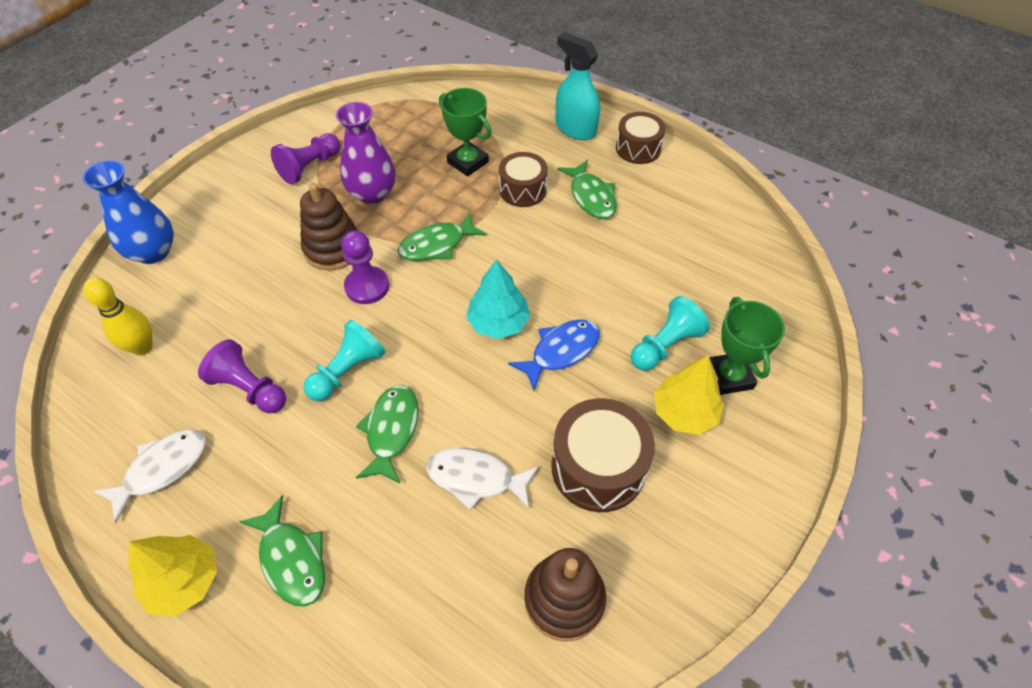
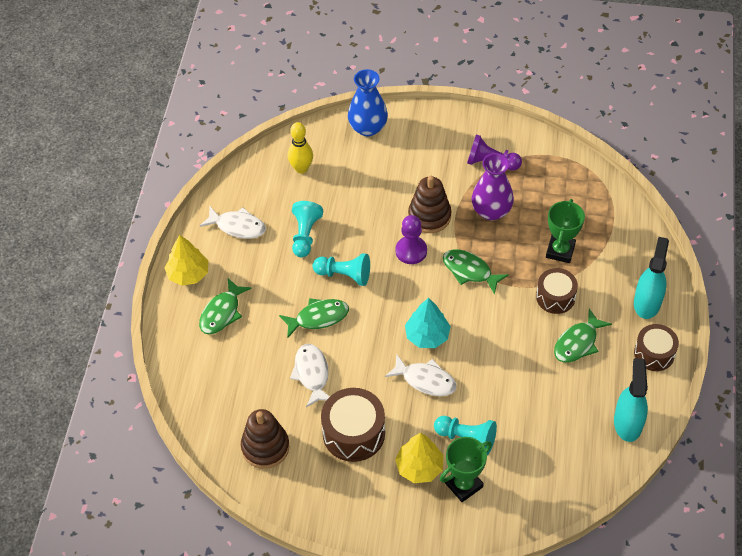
camera: 65 degrees right, 0 degrees up
(250, 389) = (305, 235): purple pawn -> turquoise pawn
(561, 351) = (425, 380): blue fish -> white fish
(710, 201) = (627, 423): none -> turquoise spray bottle

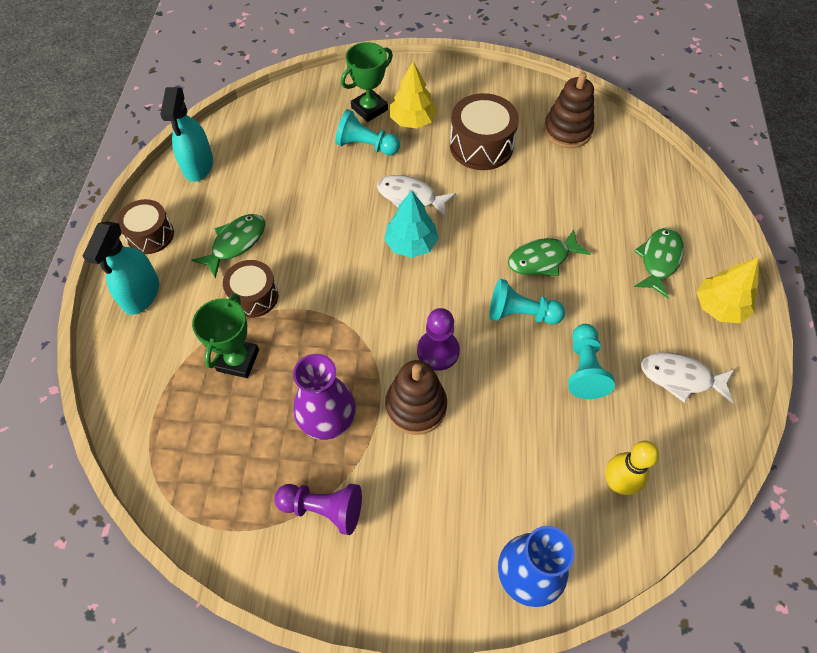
camera: 175 degrees right, 5 degrees up
(312, 374) = (536, 198): white fish -> none
(469, 271) = (360, 326): green fish -> none

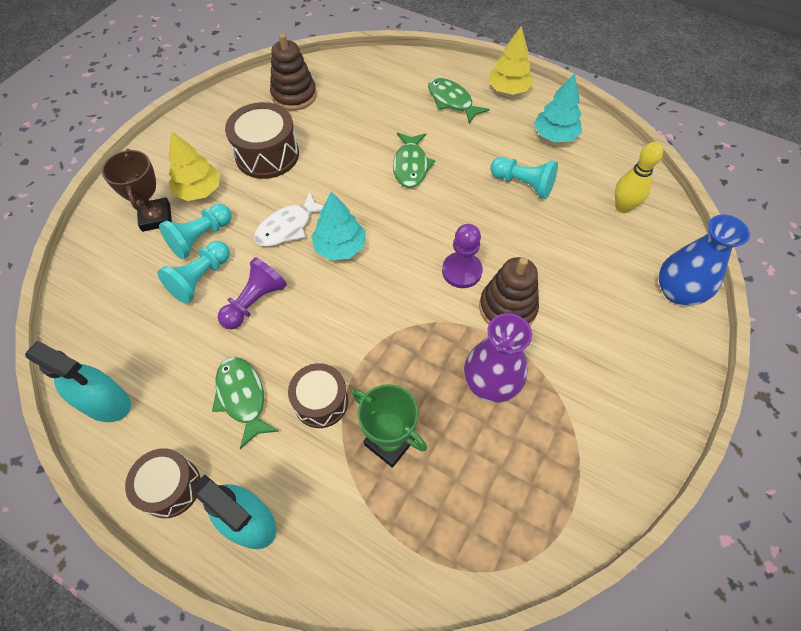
camera: 65 degrees left, 0 degrees up
(323, 509) = (578, 417): purple pawn -> purple pawn (255, 302)
(369, 109) = (156, 217): green trophy -> brown trophy
(521, 314) = (455, 201): turquoise pawn -> turquoise pawn (201, 278)
(680, 378) = (554, 136): white fish -> turquoise tree

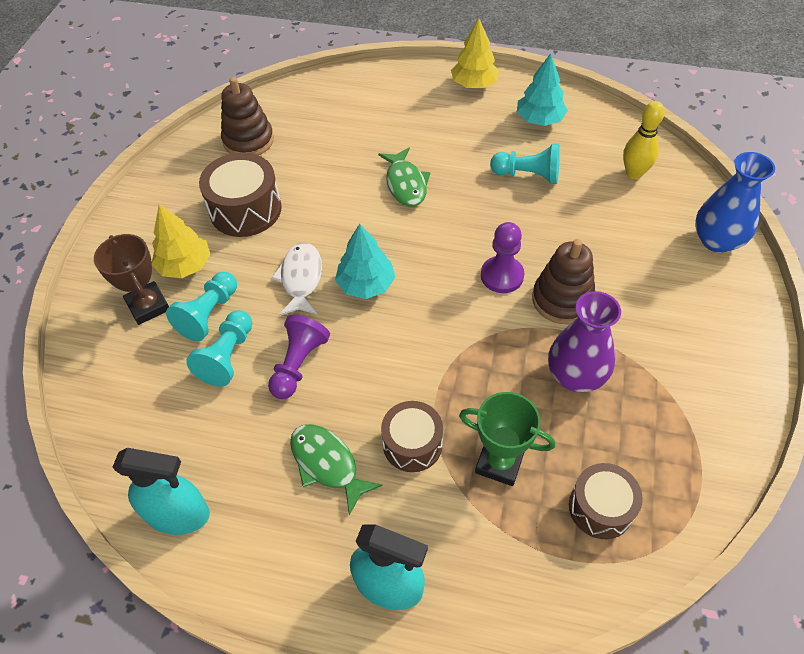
camera: 15 degrees left, 5 degrees down
(170, 487) = (289, 577): brown drum -> brown drum (600, 508)
(288, 227) = (301, 279): white fish -> white fish turned 150 degrees clockwise
(452, 101) = (421, 109): green fish -> none

